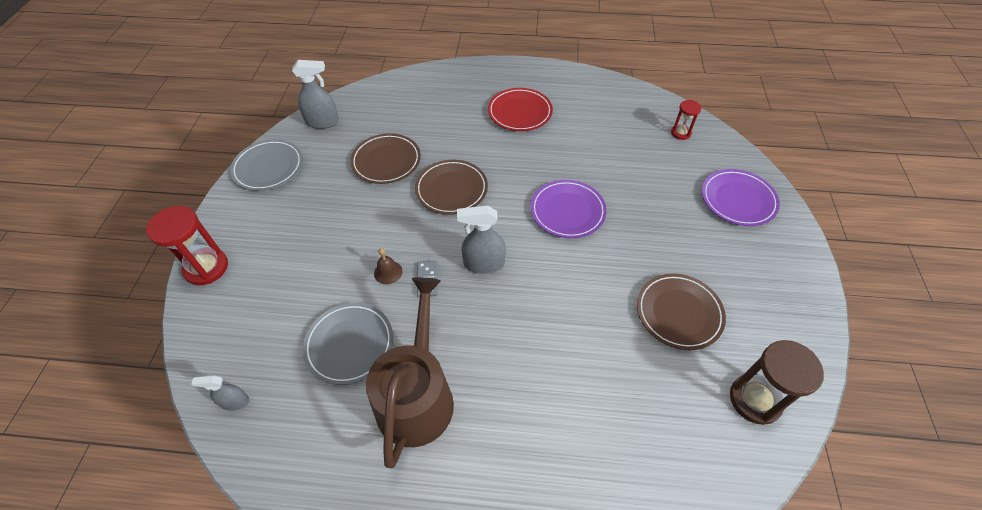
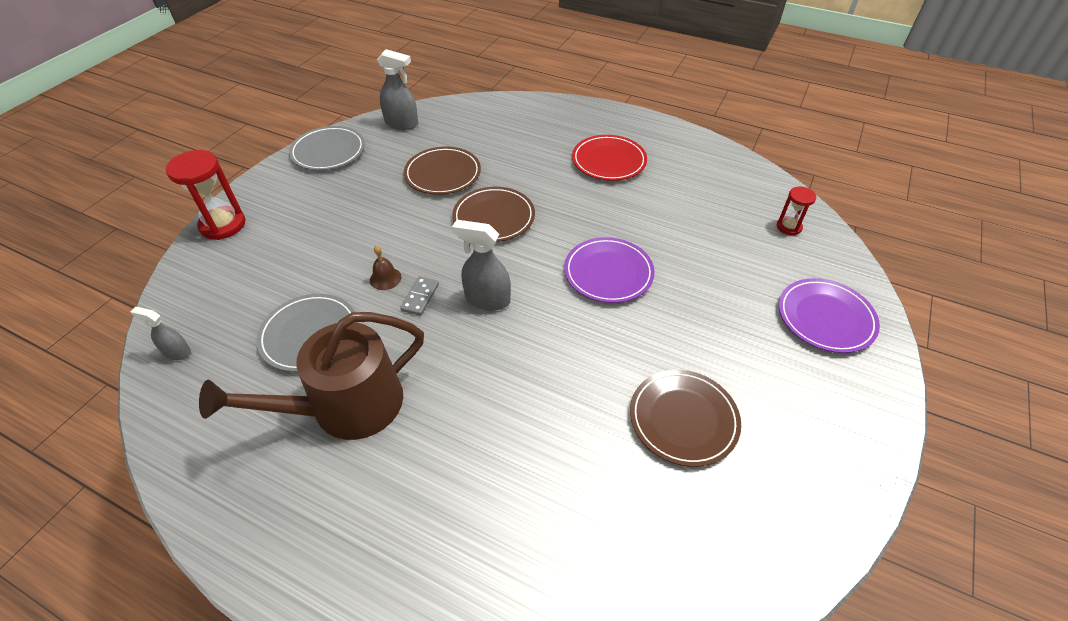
camera: 20 degrees right, 5 degrees down
(417, 395) = (346, 406): brown watering can -> brown watering can turned 150 degrees counterclockwise
(755, 400) = (730, 550): brown hourglass -> none

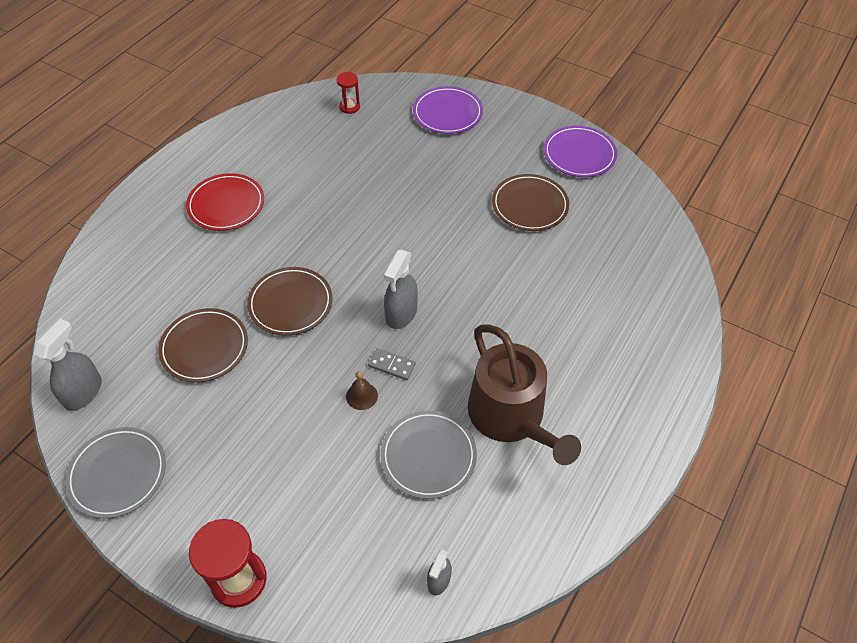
camera: 85 degrees left, 5 degrees up
(608, 273) = (382, 226): purple plate -> purple plate (579, 154)

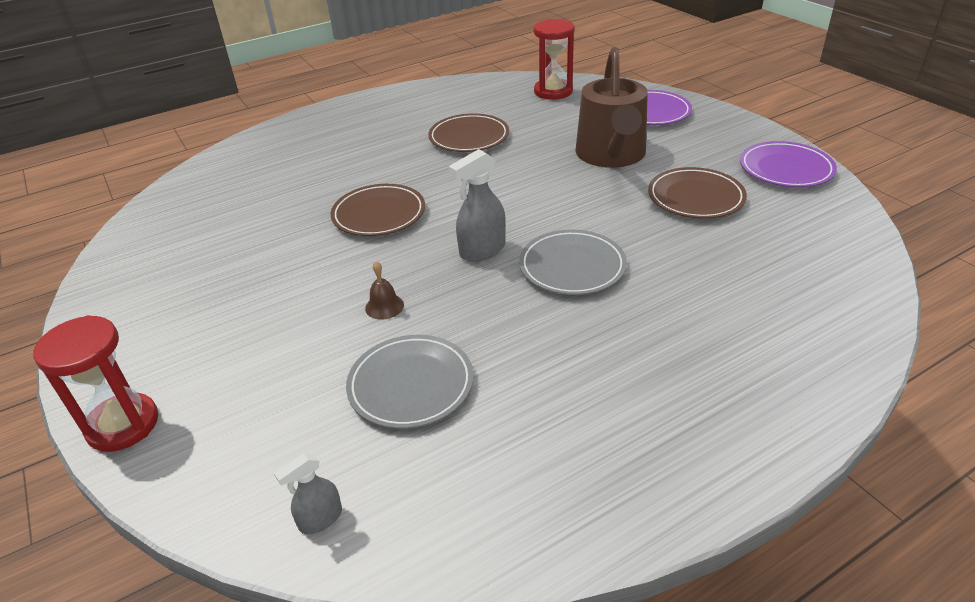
camera: 30 degrees right, 15 degrees down
(83, 392) = (147, 229): grey spray bottle -> none
(118, 474) = (112, 296): grey plate -> grey plate (572, 266)
(204, 347) = (273, 225): brown plate -> brown plate (469, 137)
(226, 205) = (384, 134): red plate -> none
(349, 107) = (553, 91): red hourglass -> red hourglass, size x1.78
(391, 365) = (437, 290): grey domino -> none
(511, 417) = (538, 380): brown watering can -> brown watering can (611, 155)

